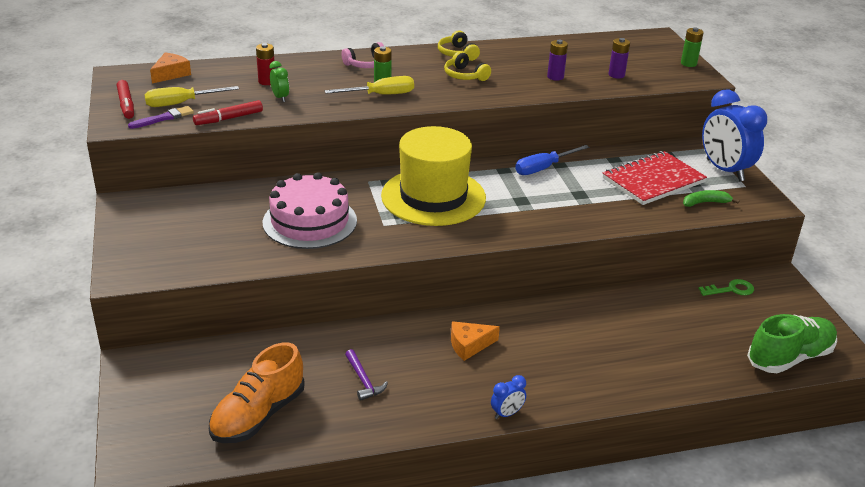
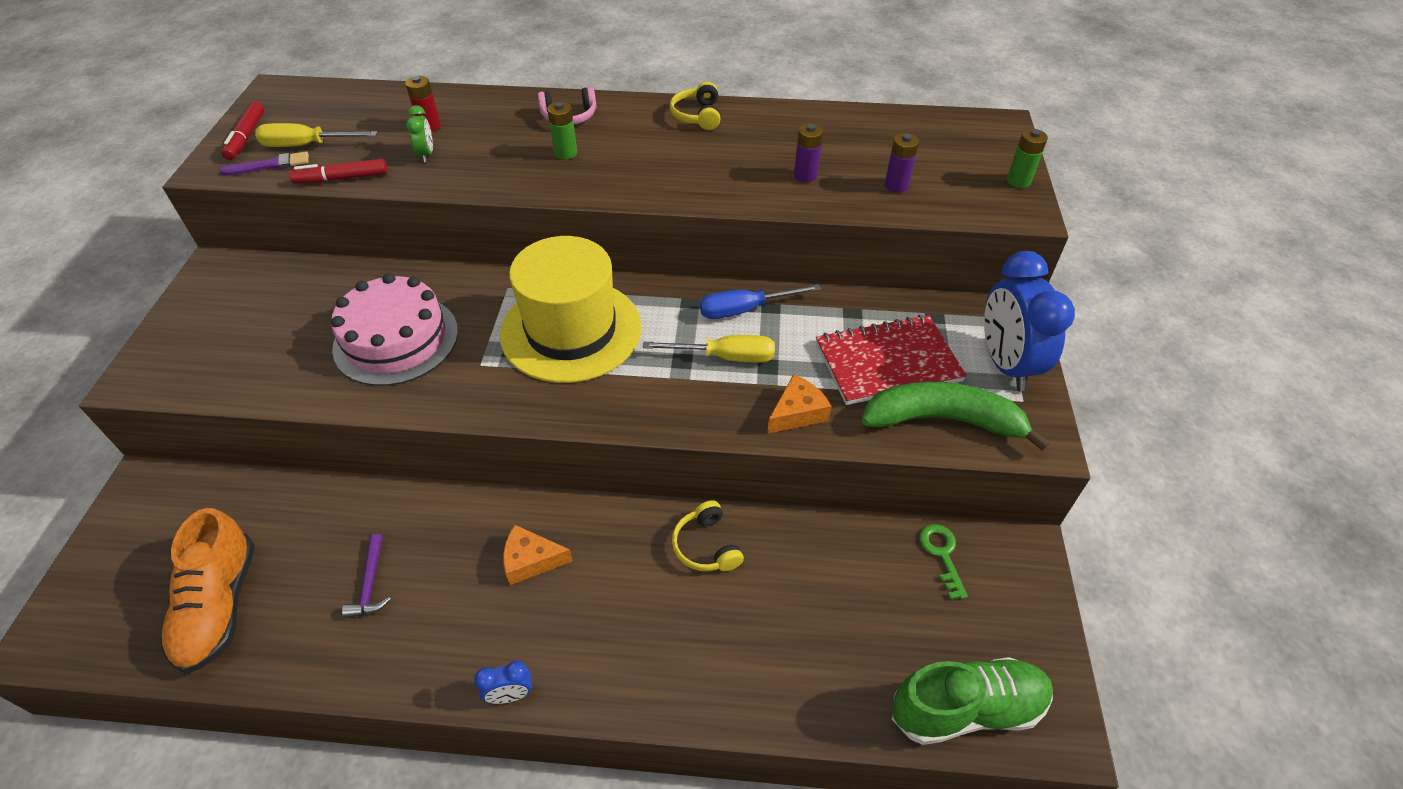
camera: 20 degrees right, 15 degrees up
(171, 74) = (330, 98): orange cheese -> orange cheese (797, 413)
(258, 415) = (220, 605): orange shoe -> orange shoe turned 60 degrees counterclockwise
(380, 95) = (551, 170): yellow screwdriver -> yellow screwdriver (725, 357)
(465, 75) = (682, 154): yellow headphones -> yellow headphones (706, 546)
(705, 203) = (943, 420): green banana -> green banana, size x2.06
(731, 289) = (941, 554): green key -> green key turned 105 degrees counterclockwise

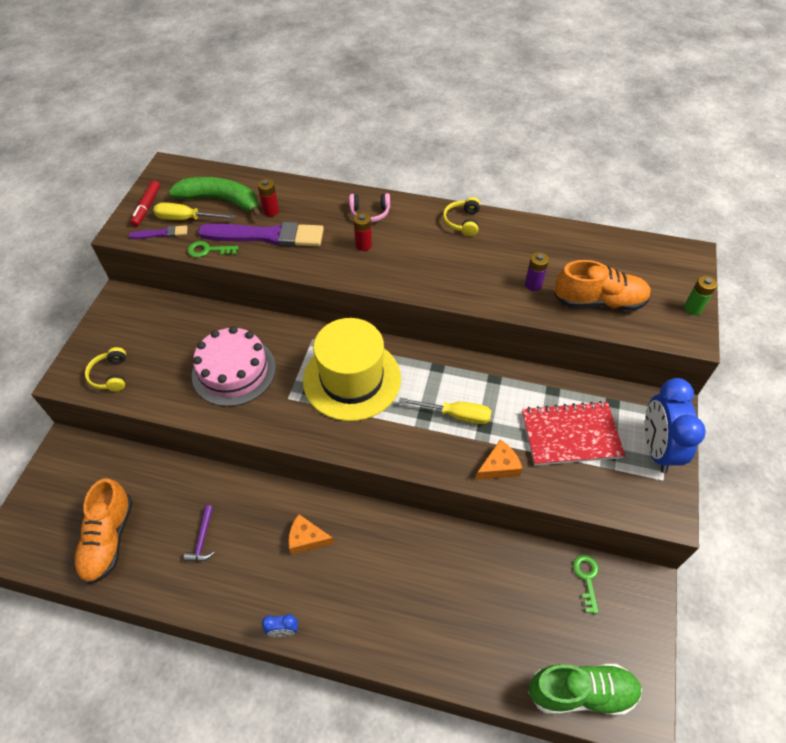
camera: 10 degrees right, 5 degrees up
(341, 178) = (208, 250): red marker -> green key
(426, 154) = (266, 236): green clock -> purple brush
(565, 153) = (363, 245): green battery -> red battery
(706, 546) = (424, 546): yellow headphones -> yellow headphones (111, 375)
(745, 310) = (475, 378): blue screwdriver -> none
(896, 185) = (599, 301): purple battery -> orange shoe
(943, 420) = (601, 487): green banana -> green banana (221, 200)

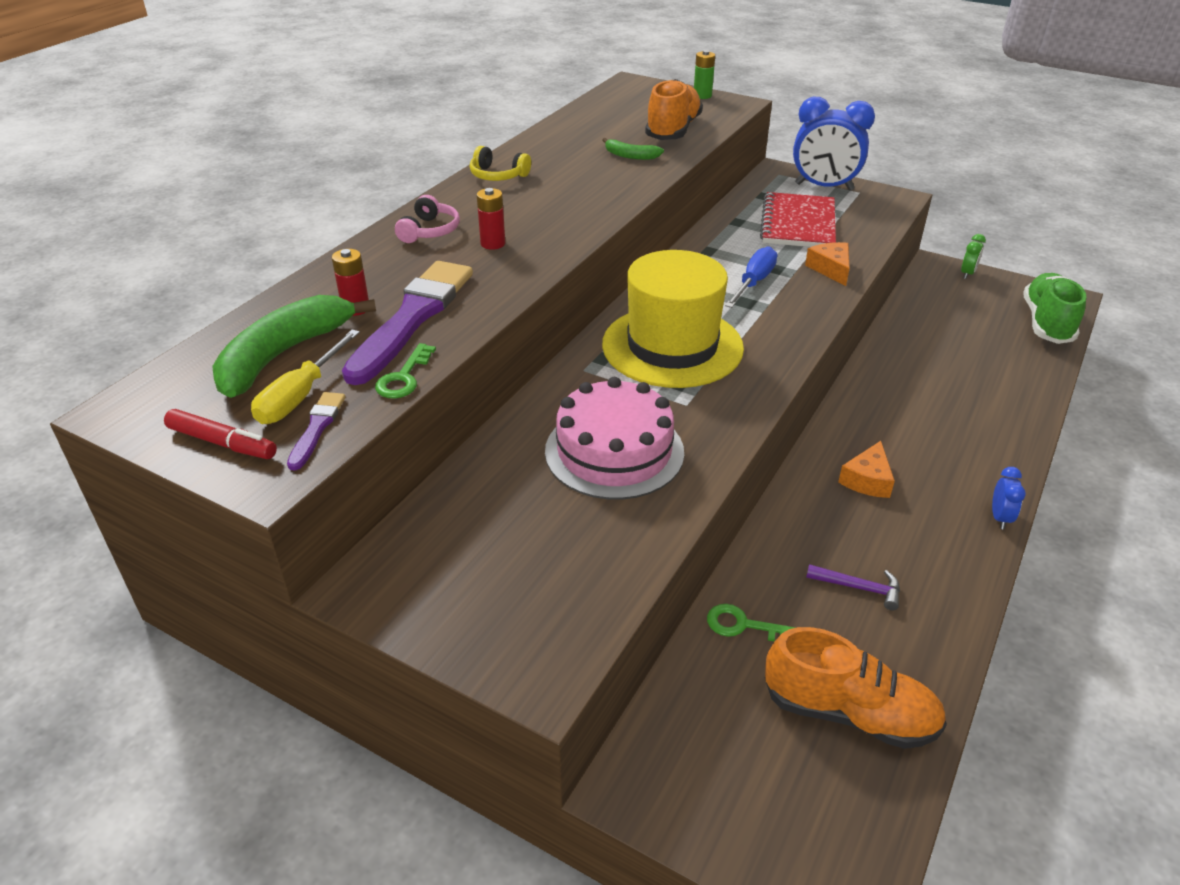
camera: 75 degrees left, 15 degrees down
(111, 375) = (561, 606): yellow headphones -> none
(455, 415) = (753, 282): yellow screwdriver -> blue screwdriver
(533, 285) = (630, 156): purple battery -> green banana
(586, 578) = (928, 294): green key -> green key (743, 625)
(645, 616) = (967, 274): none -> green clock

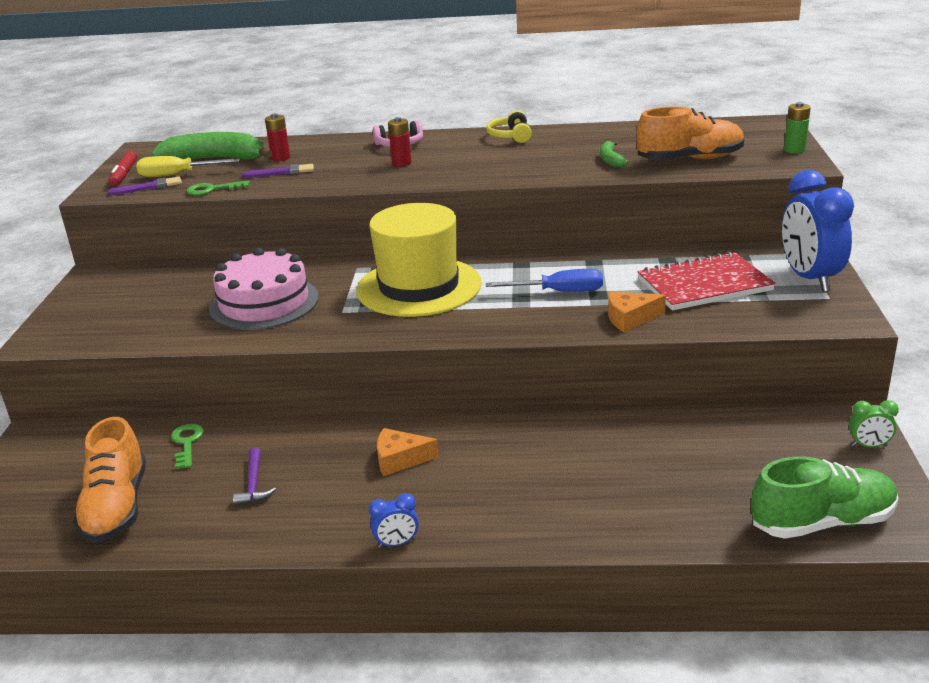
camera: 65 degrees right, 10 degrees down
(412, 318) = (282, 172): purple brush -> purple brush, size x0.46
(831, 269) = (630, 318): orange cheese -> orange cheese turned 150 degrees counterclockwise

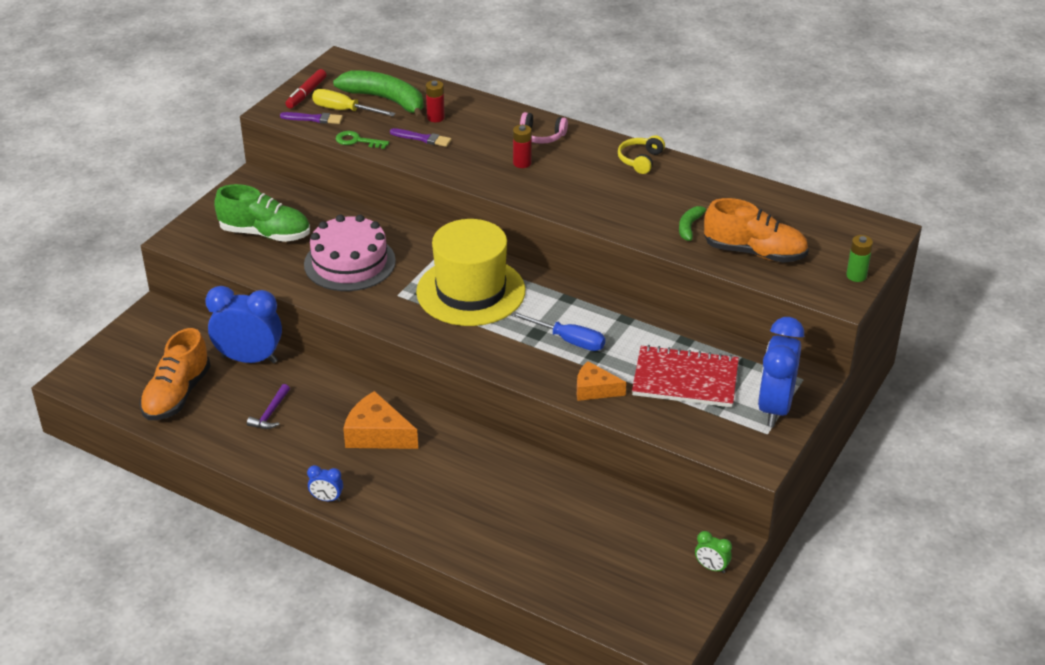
camera: 25 degrees right, 10 degrees up
(187, 443) = (249, 359): green key -> blue clock
(400, 459) = (377, 434): orange cheese -> orange cheese, size x1.52
(822, 522) = (611, 608): green shoe -> green shoe (265, 234)

